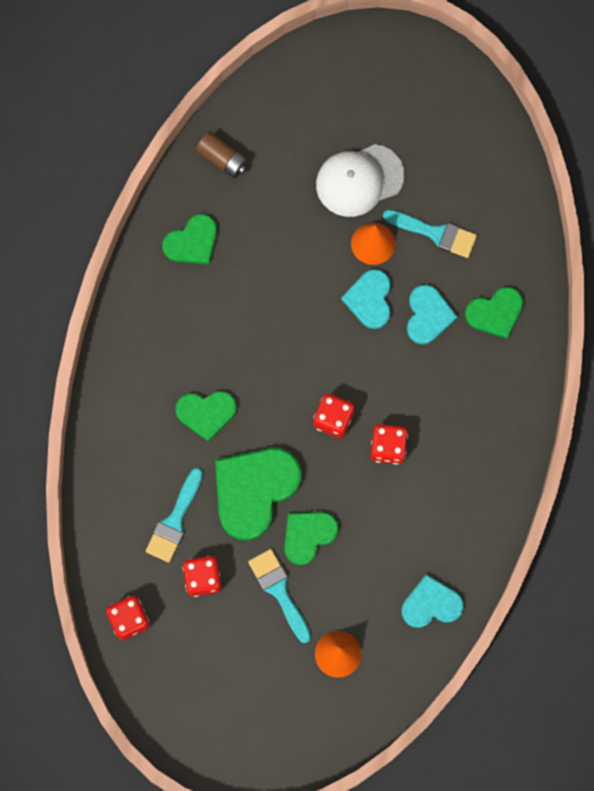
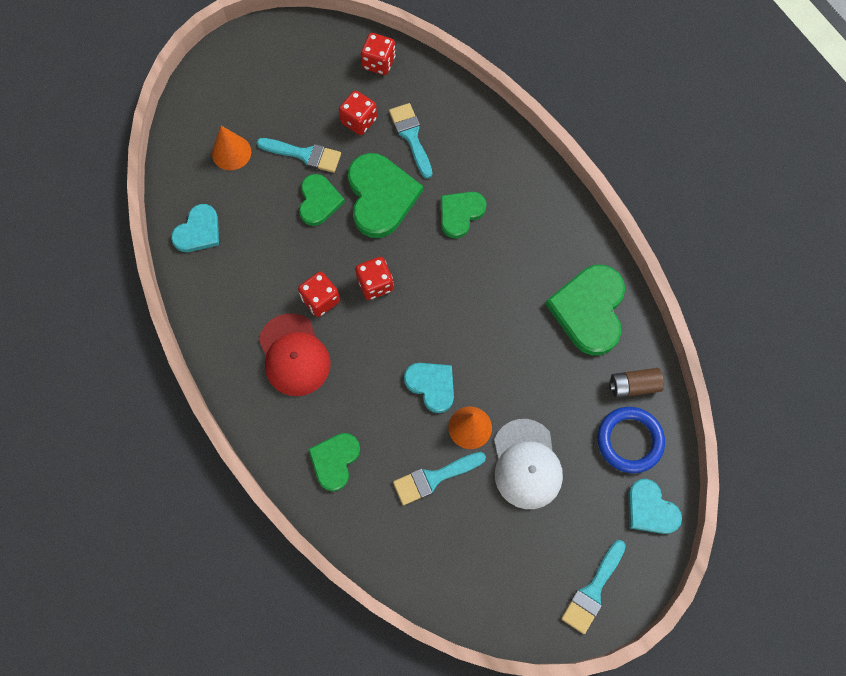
camera: 135 degrees right, 5 degrees down
(192, 242) = (589, 310): green heart -> green heart, size x1.65
(269, 127) = (629, 440): none -> blue ring
(359, 180) = (526, 464): white cap -> white cap turned 150 degrees clockwise
(402, 61) = (593, 590): none -> turquoise brush
(428, 315) = (380, 413): turquoise heart -> turquoise heart (650, 509)
(450, 422) = (294, 355): none -> red cap

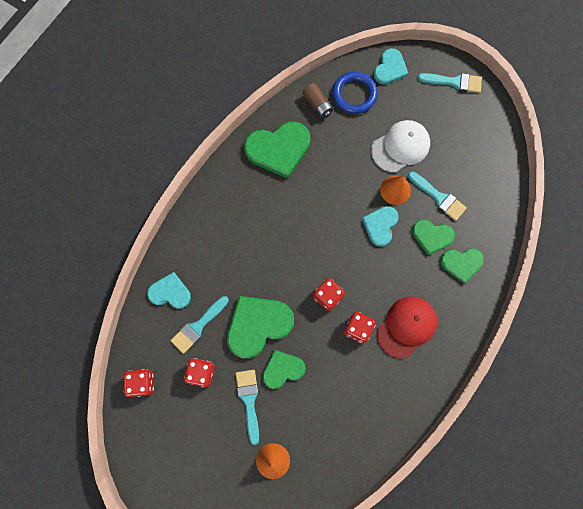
camera: 115 degrees left, 5 degrees up
(198, 231) = (349, 449): turquoise heart -> turquoise heart (170, 292)
(460, 213) = (246, 262): green heart -> green heart (432, 236)

